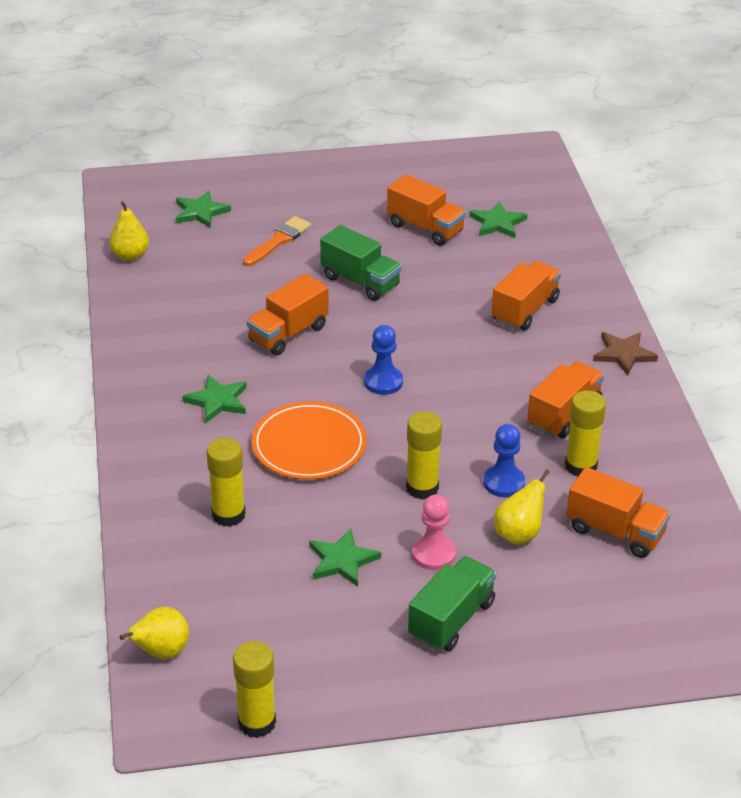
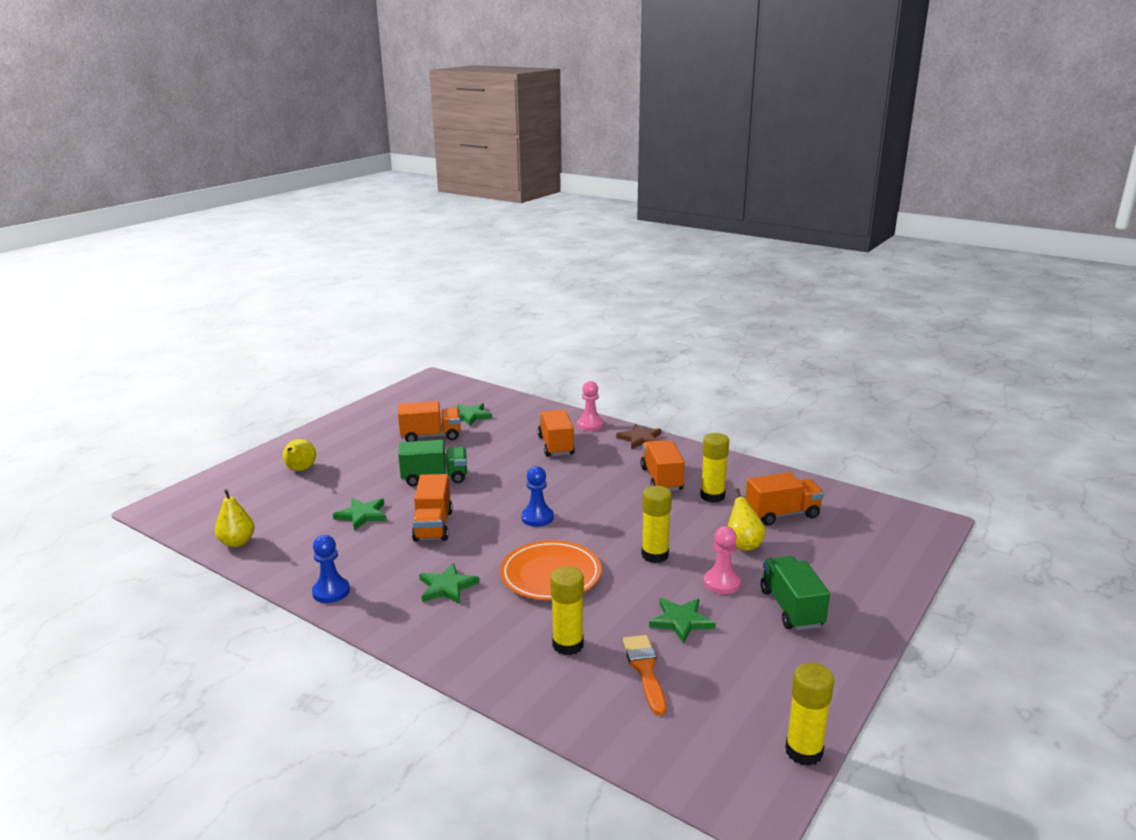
camera: 45 degrees left, 15 degrees down
(161, 652) = (671, 761): yellow pear -> yellow pear (300, 470)
(200, 212) = (256, 494): green star -> green star (362, 515)
(278, 241) = (342, 483): orange brush -> orange brush (645, 670)
(504, 483) = (691, 526): blue pawn -> blue pawn (331, 591)
(600, 305) = (590, 425): none -> pink pawn

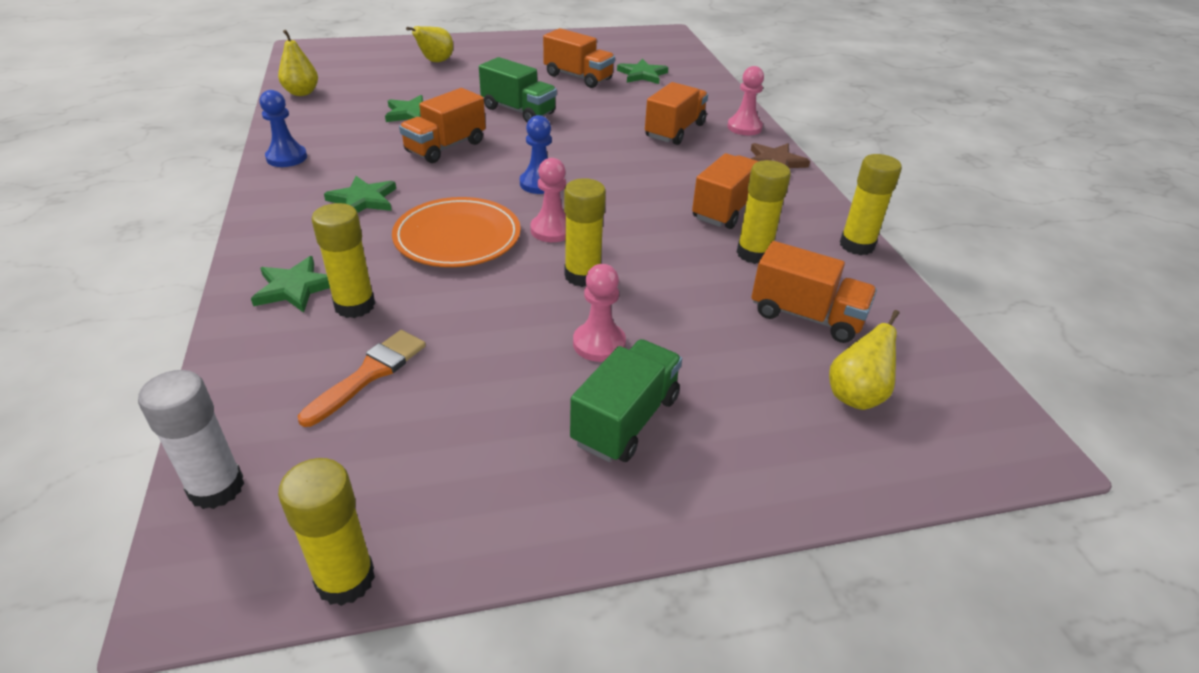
camera: 40 degrees right, 15 degrees up
(594, 540) = (552, 230): none -> pink pawn
(678, 769) = (216, 488): none -> white glue stick
(681, 621) = (487, 353): green star -> green star (295, 288)
(743, 544) = (697, 320): yellow pear -> yellow pear (856, 395)
(748, 466) = (856, 245): none -> yellow glue stick

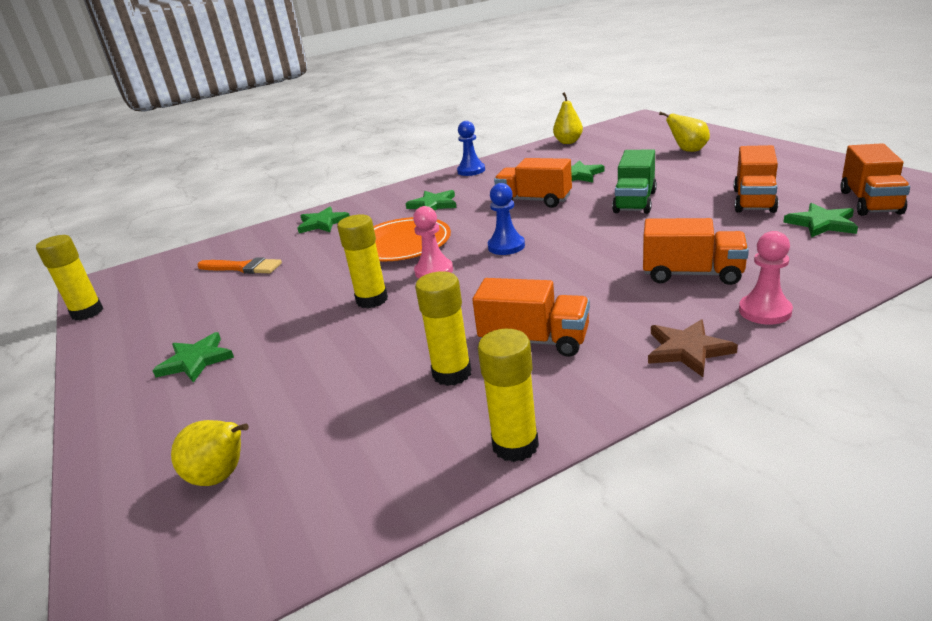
camera: 80 degrees right, 10 degrees down
(216, 488) = (157, 264): white glue stick -> none
(355, 305) = (309, 242): yellow glue stick -> none
(599, 344) = (283, 329): pink pawn -> none
(626, 420) = (196, 360): green truck -> green star
(806, 316) = (347, 426): orange truck -> orange truck (869, 202)

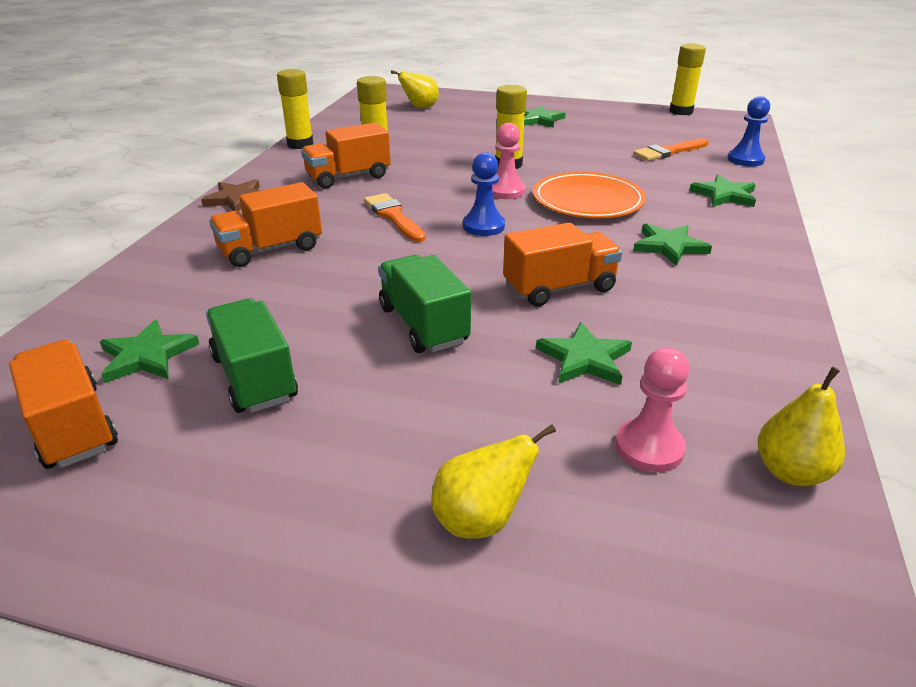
camera: 130 degrees right, 5 degrees up
(471, 170) = (770, 317): blue pawn -> blue pawn (745, 160)
(557, 275) = (393, 216): none -> orange brush
(754, 200) = (254, 377): orange truck -> green truck
(765, 311) = (191, 236): pink pawn -> pink pawn (649, 448)

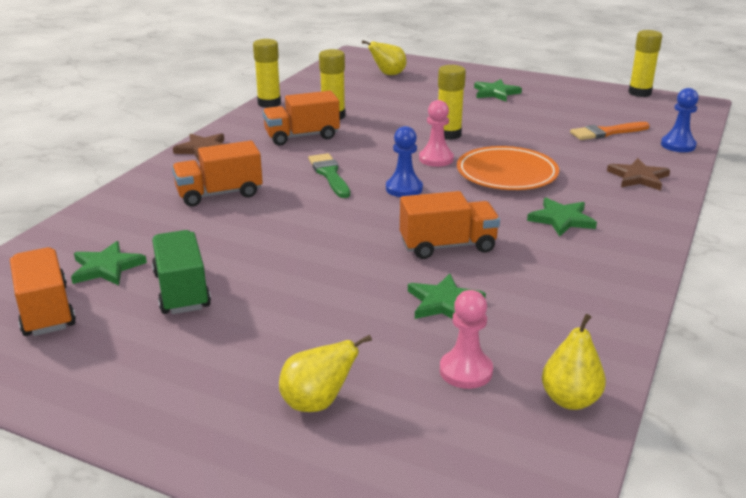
camera: 10 degrees right, 5 degrees down
(393, 216) = (329, 174): orange brush -> green brush
(423, 325) = (323, 265): green truck -> none
(724, 195) = (638, 177): green star -> brown star

